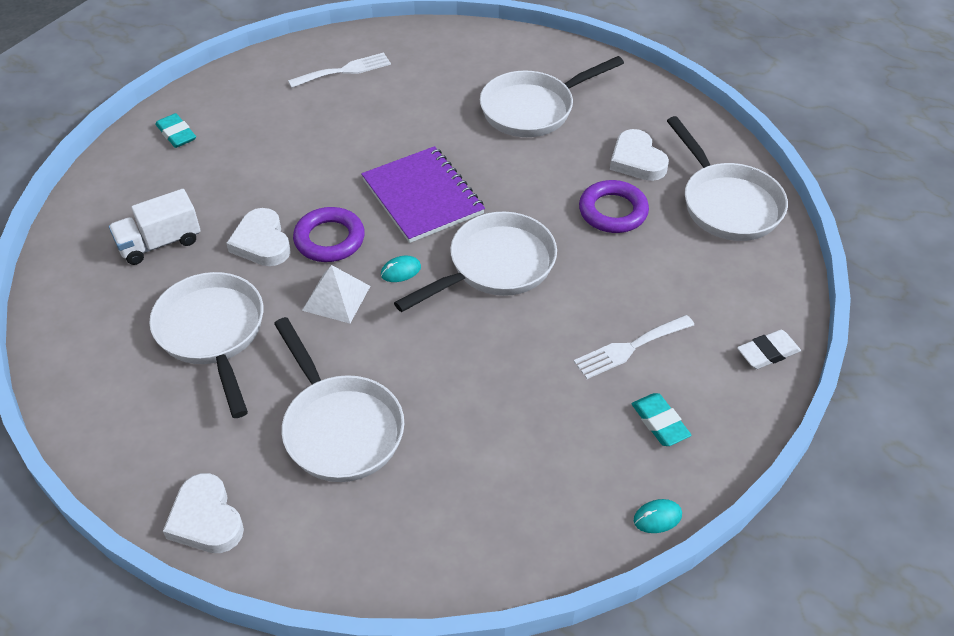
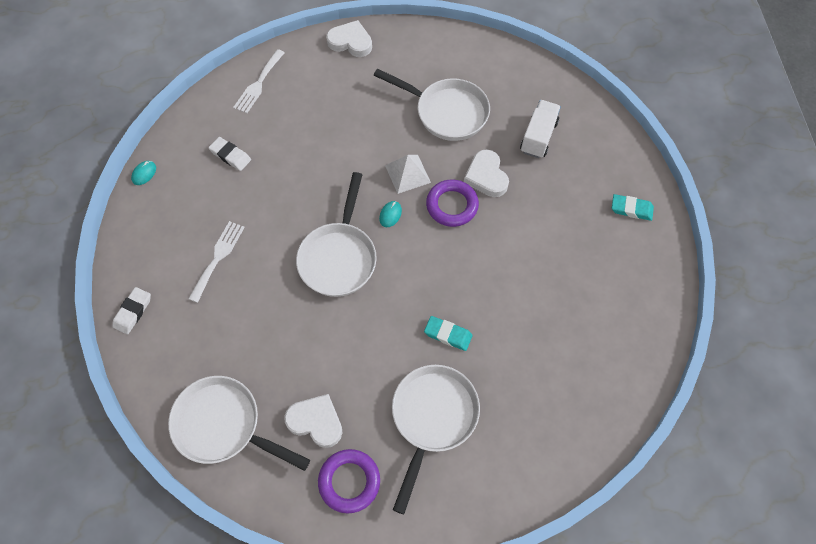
camera: 140 degrees right, 15 degrees up
(262, 242) = (486, 176): white heart -> white heart turned 135 degrees counterclockwise
(339, 427) = (333, 113): white pan -> none
(344, 70) = (602, 349): white fork -> white fork (258, 84)
(422, 196) = (430, 276): purple notebook -> none
(521, 462) = (230, 156): none -> white eraser
(613, 211) = (299, 357): purple ring -> purple ring (349, 481)
(660, 422) = (172, 223): turquoise eraser -> turquoise eraser (448, 334)

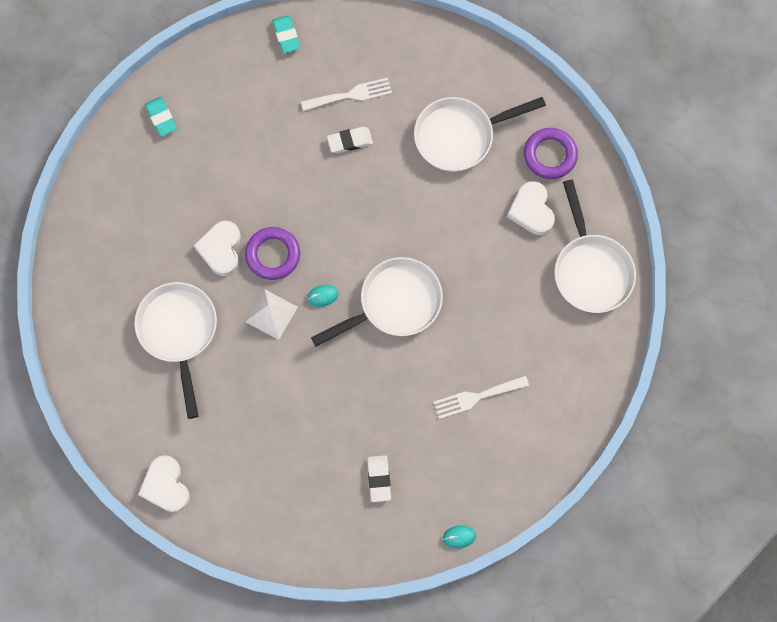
camera: 130 degrees left, 10 degrees up
(133, 312) = (575, 418): white eraser -> white eraser (350, 141)
(258, 84) = (284, 527): white fork -> white fork (351, 95)
(448, 334) = (388, 173): turquoise eraser -> turquoise eraser (286, 36)
(486, 176) = (221, 249): white heart -> white heart turned 150 degrees clockwise
(538, 137) = (144, 237): white truck -> none

